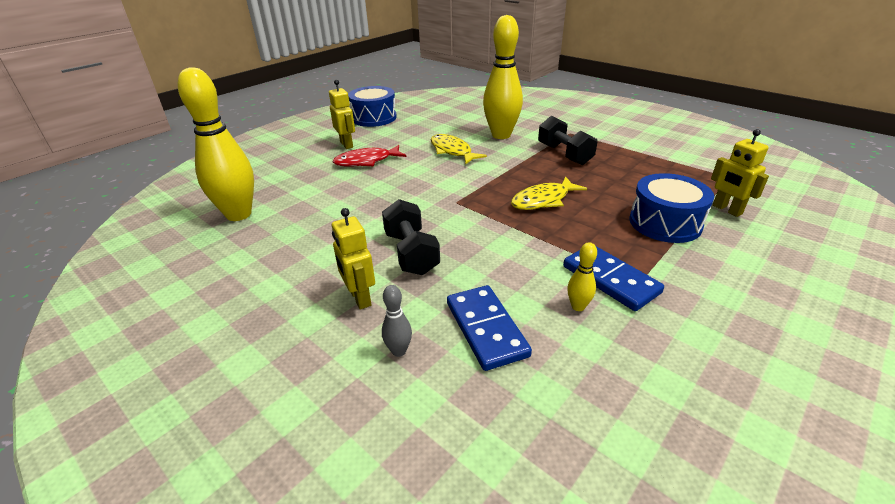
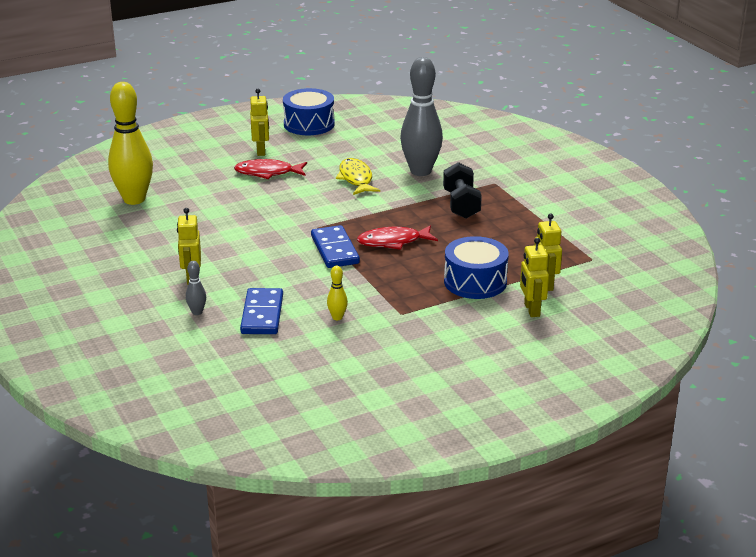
camera: 20 degrees right, 5 degrees down
(411, 253) = (249, 258): black dumbbell -> none
(501, 135) = (420, 171): yellow bowling pin -> grey bowling pin
(543, 200) = (393, 242): yellow fish -> red fish
(610, 279) = (380, 308): blue domino -> blue domino (335, 250)
(754, 240) = (531, 310): none -> yellow robot

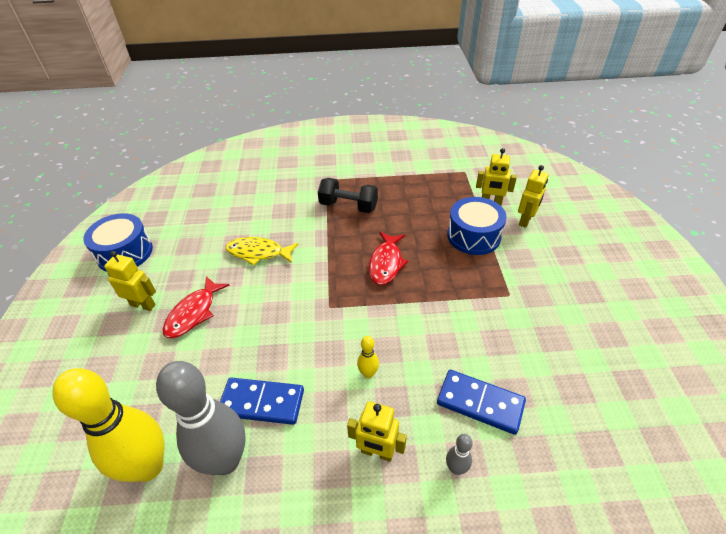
camera: 65 degrees left, 15 degrees up
(335, 250) = (379, 306): blue domino -> blue domino (262, 402)
(337, 317) = (503, 341): yellow bowling pin -> yellow bowling pin (368, 373)
(420, 171) = (277, 211): grey bowling pin -> grey bowling pin (225, 460)
(531, 310) = (525, 220): yellow robot -> yellow robot turned 75 degrees counterclockwise

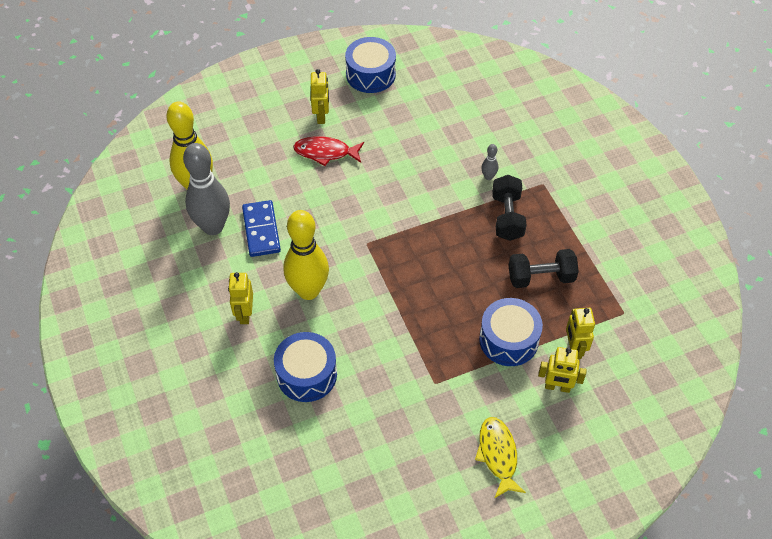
camera: 70 degrees right, 10 degrees up
(258, 253) = (409, 168): yellow fish -> yellow fish (498, 455)
(368, 373) = (308, 290): yellow bowling pin -> yellow bowling pin, size x2.44
(386, 263) = (437, 271): red fish -> none
(417, 203) = (541, 277): none -> black dumbbell
(456, 468) = (247, 366): grey bowling pin -> grey bowling pin (488, 177)
(480, 403) = (306, 374): blue domino -> blue drum

